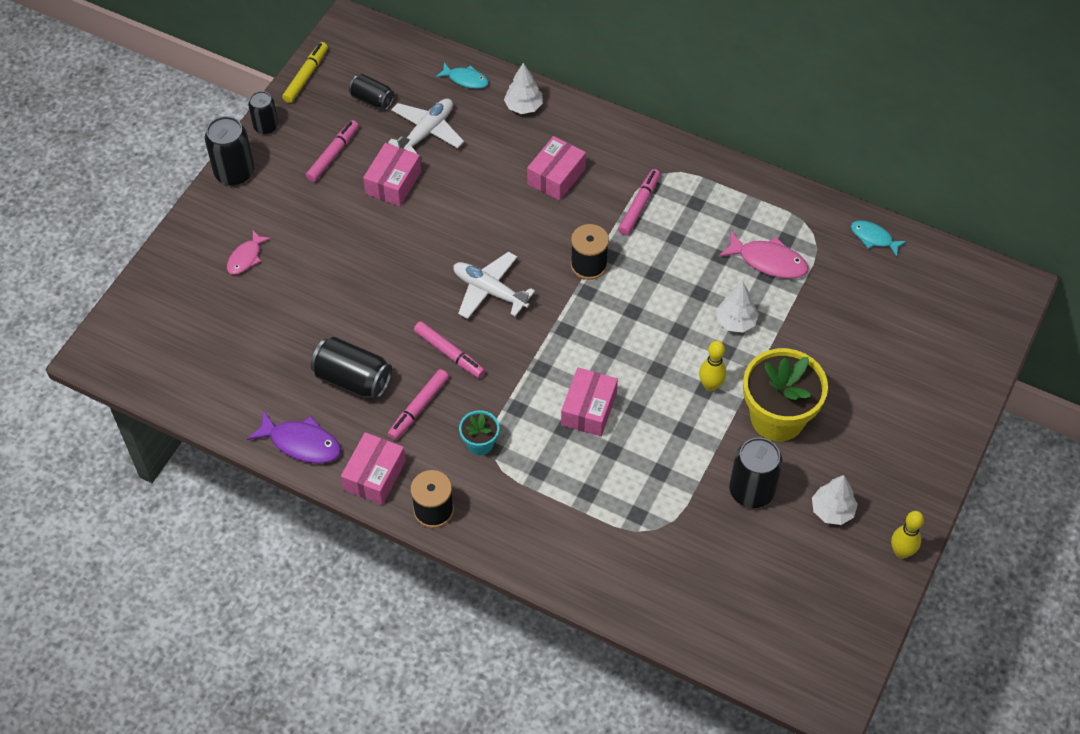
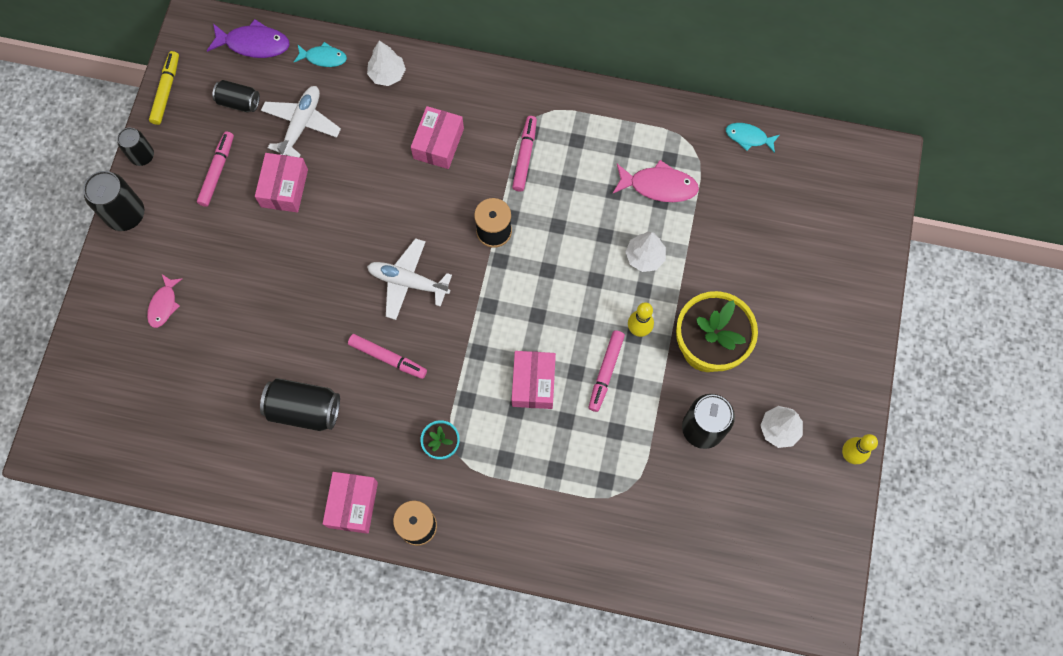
camera: 15 degrees left, 15 degrees up
(301, 443) = (274, 489): purple fish -> purple fish (254, 44)
(418, 408) = (374, 423): pink marker -> pink marker (605, 372)

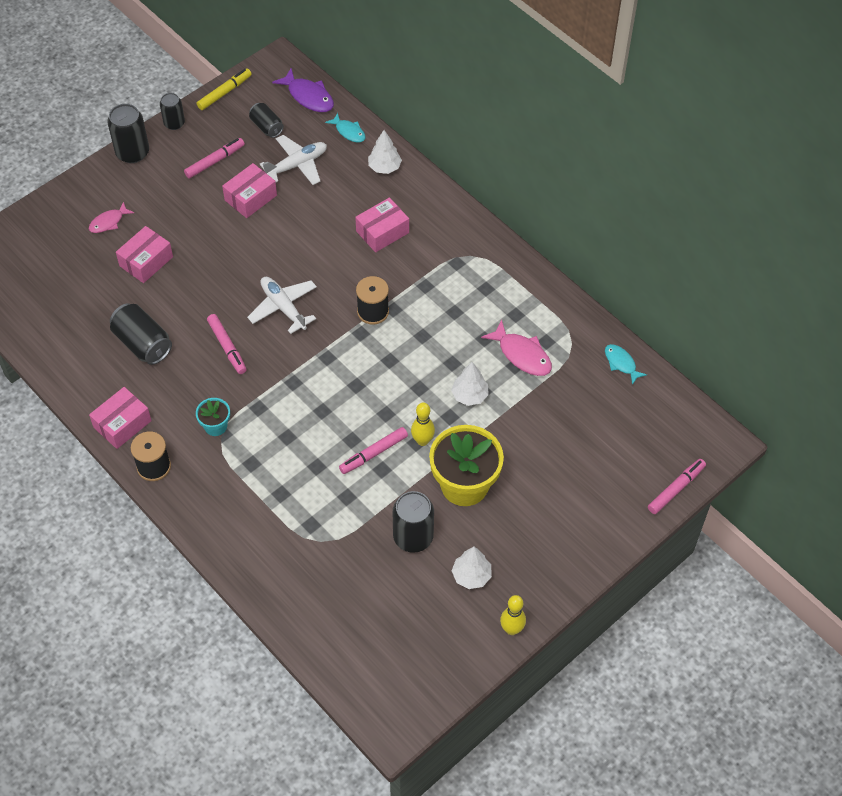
camera: 35 degrees right, 15 degrees down
(525, 156) = (438, 276): pink marker -> pink marker (676, 489)
(533, 383) = (315, 427): pink box -> pink box (146, 261)

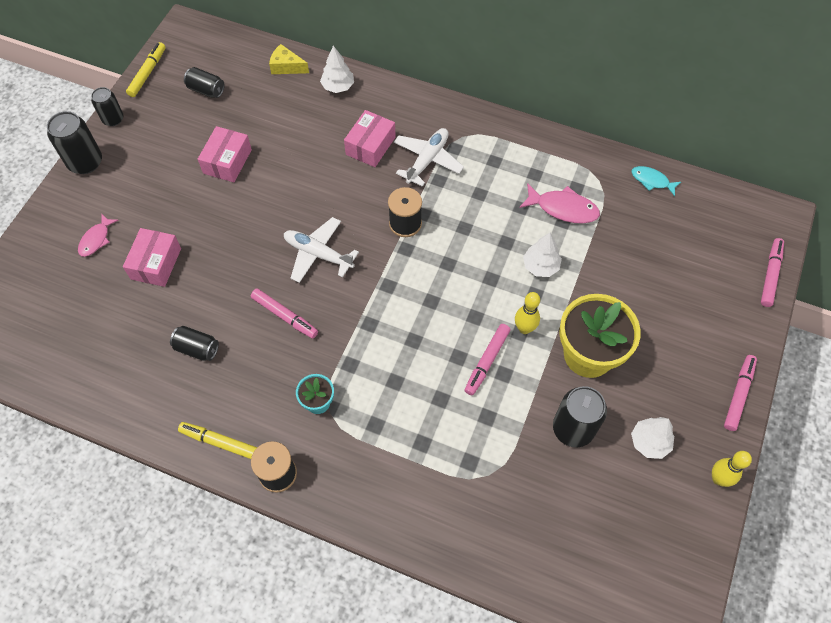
camera: 25 degrees left, 5 degrees up
(122, 424) = (220, 442): pink box -> yellow marker
(143, 343) = (197, 348): black can -> black can, size x0.63
(215, 161) = (173, 140): pink marker -> pink marker (738, 394)
(297, 165) = (255, 114): white plane -> white plane (427, 160)
(308, 96) = (230, 48): purple fish -> none
(349, 132) = (286, 67): turquoise fish -> yellow cheese

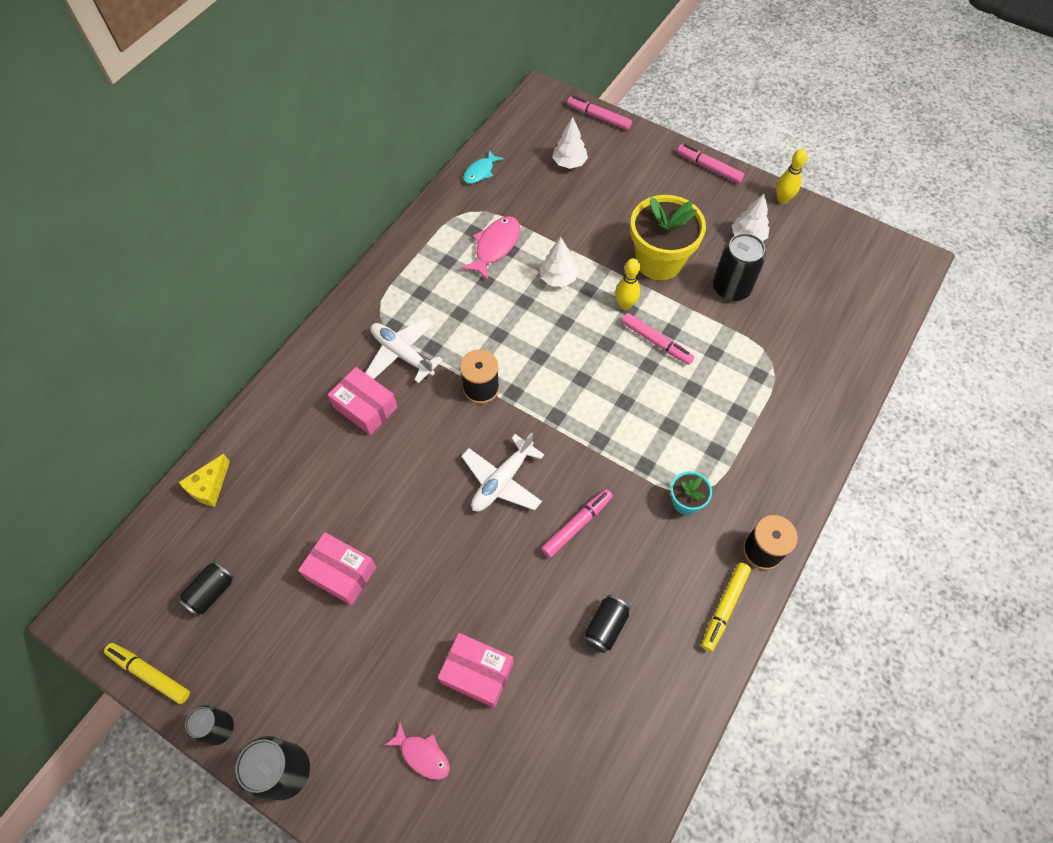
camera: 80 degrees left, 0 degrees up
(338, 86) = (264, 431): white tree -> white tree (569, 163)

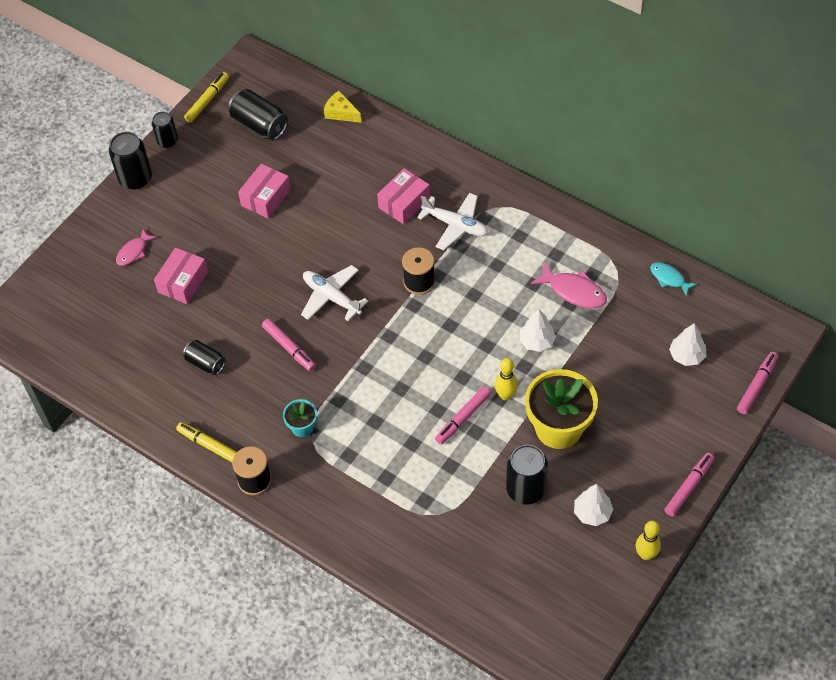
camera: 95 degrees right, 5 degrees down
(211, 592) = (259, 125): black can -> black can, size x1.58
(402, 354) = (455, 225): white plane -> white plane turned 75 degrees clockwise

